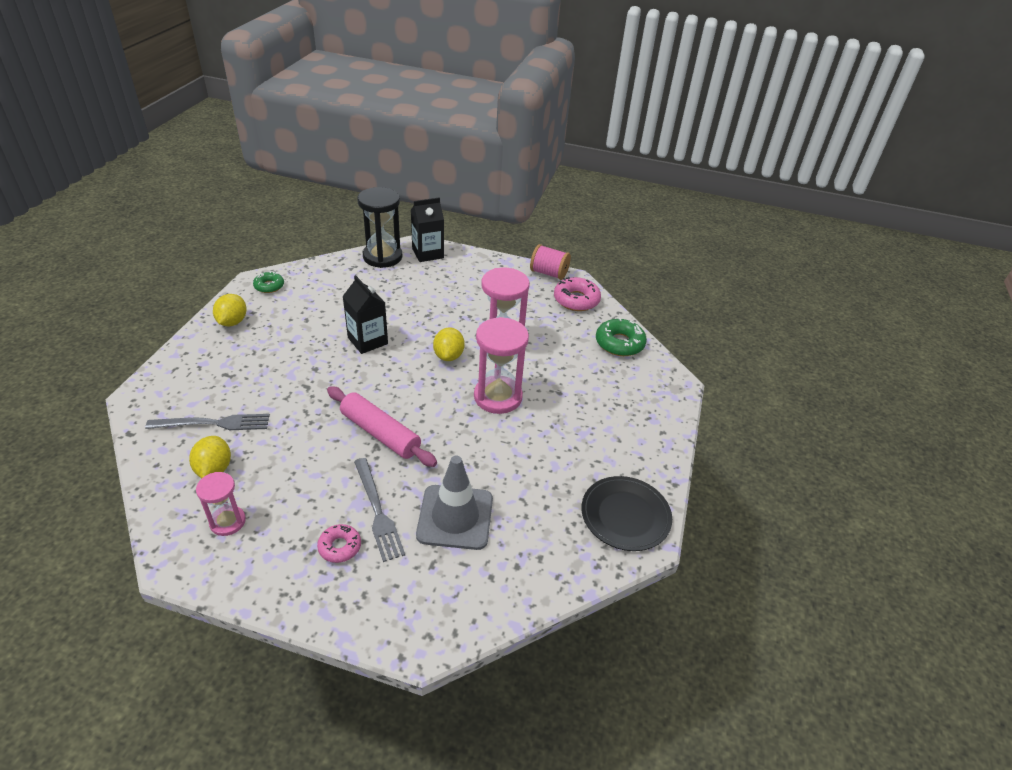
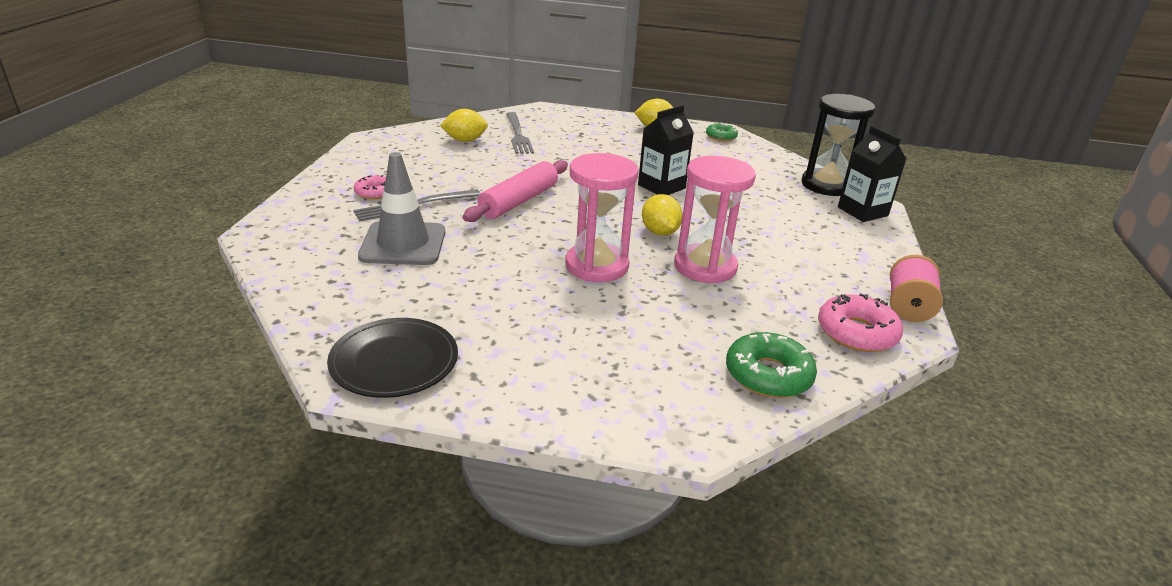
camera: 85 degrees right, 10 degrees down
(227, 522) = (408, 150): pink hourglass -> none
(448, 356) = (659, 232): yellow lemon -> yellow lemon turned 75 degrees clockwise

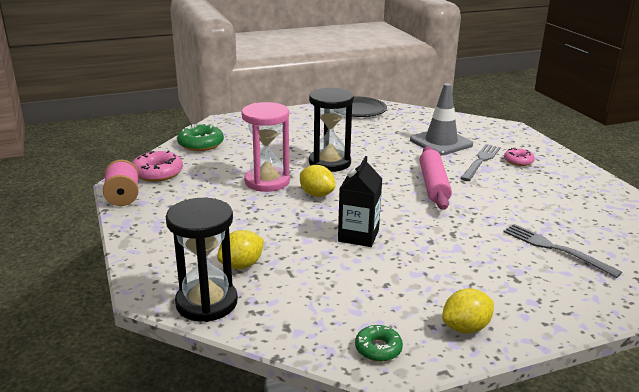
camera: 150 degrees right, 5 degrees down
(465, 140) = (573, 223): yellow lemon -> yellow lemon (241, 265)
(596, 266) = (329, 163): pink hourglass -> black hourglass
(862, 211) = (161, 276): black carton -> none

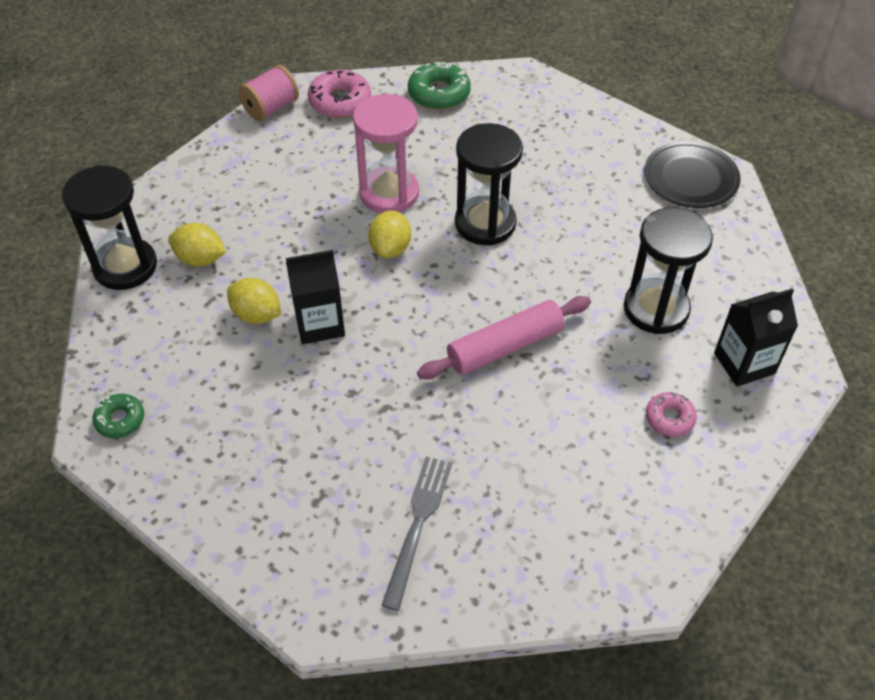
camera: 60 degrees right, 25 degrees up
(441, 142) = (656, 309): grey traffic cone -> black hourglass
(465, 328) = (191, 479): yellow lemon -> yellow lemon (256, 315)
(481, 161) = (628, 374): grey fork -> none
(494, 136) = (744, 363): none -> black carton

